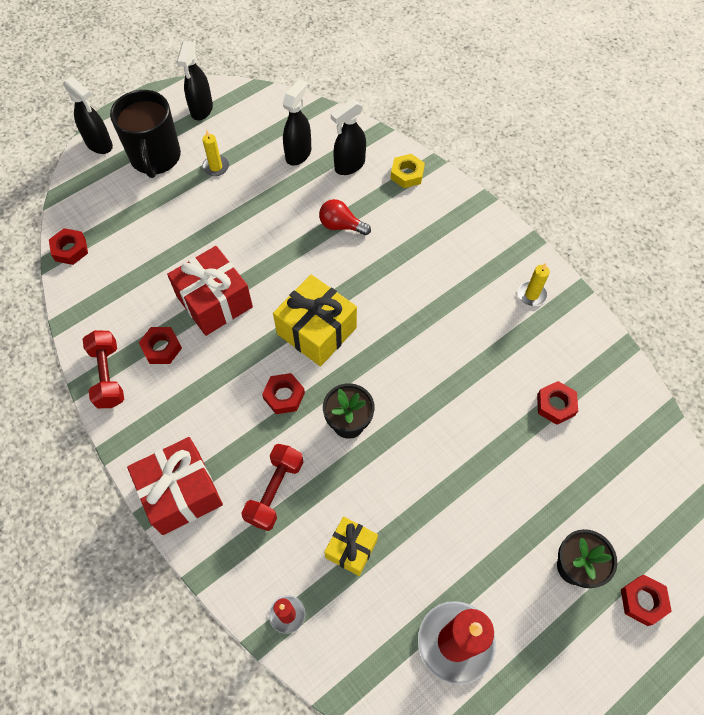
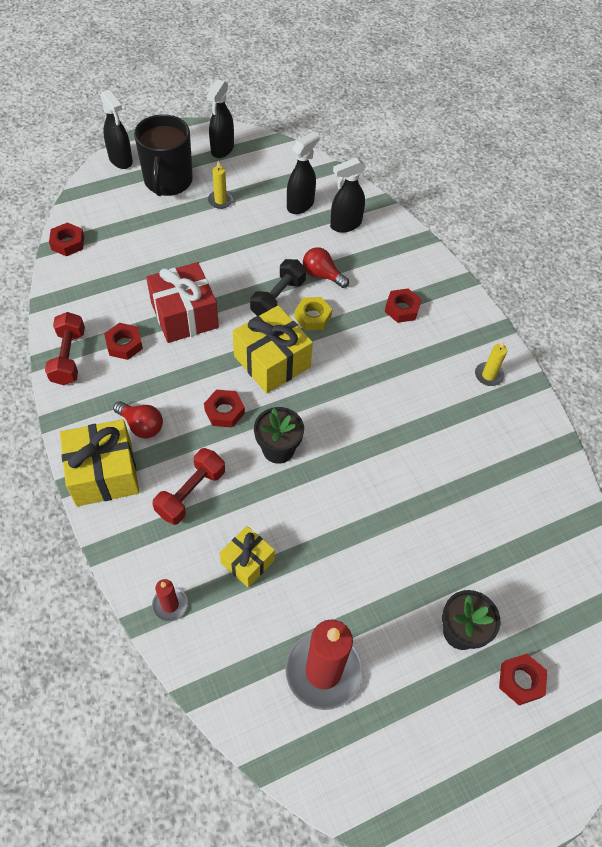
camera: 10 degrees right, 5 degrees down
(181, 493) = (104, 473): red gift -> yellow gift
(204, 432) = (141, 425): none -> red light bulb
(304, 261) = (278, 298): none -> black dumbbell
(407, 174) = (398, 243): yellow nut -> yellow nut (313, 317)
(555, 405) = (484, 480): red nut -> red nut (402, 309)

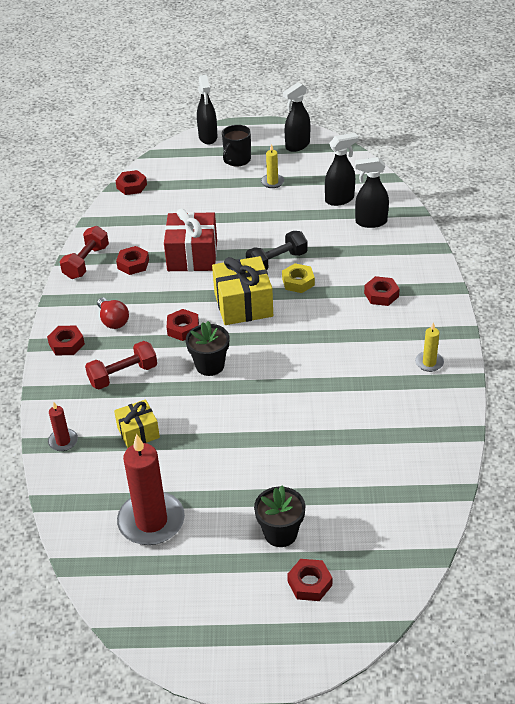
camera: 30 degrees right, 15 degrees down
(104, 473) = (66, 344): yellow gift -> red nut
(168, 181) = (237, 160): black mug -> black mug, size x0.61
(322, 275) = (326, 254): red light bulb -> none

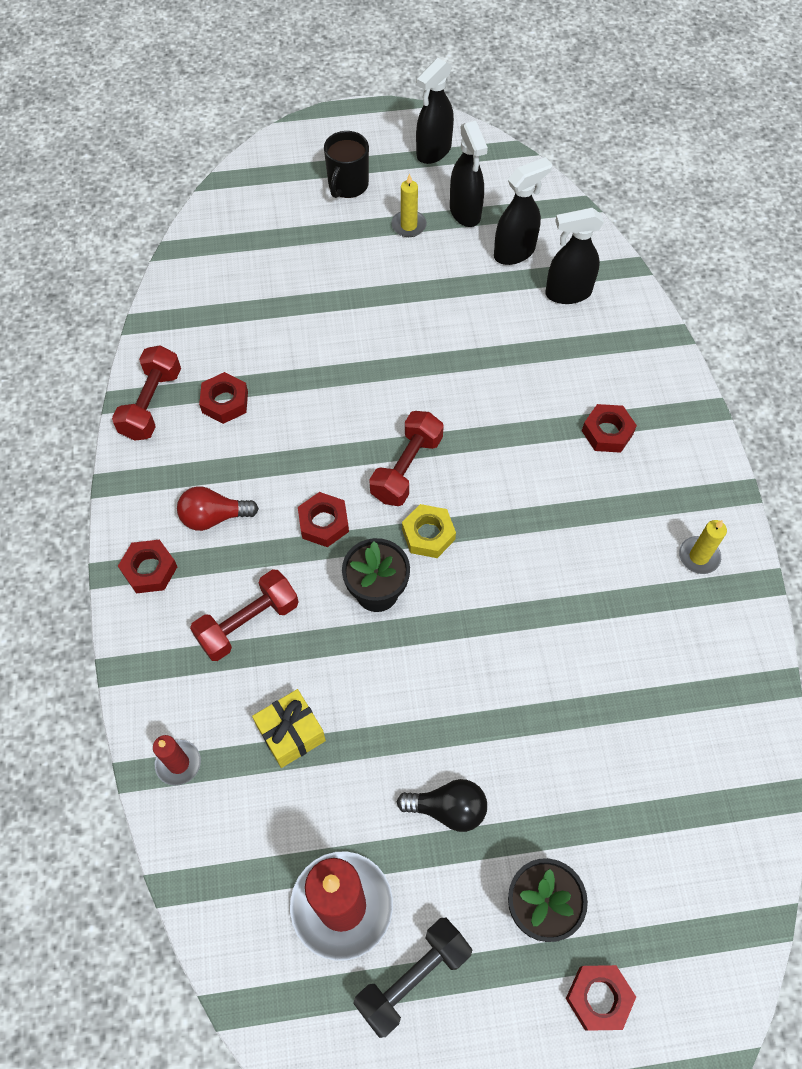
camera: 10 degrees left, 20 degrees up
(113, 321) = (214, 517): red light bulb -> red light bulb turned 120 degrees clockwise
(131, 186) = (195, 247): red nut -> none
(192, 256) = (313, 378): red gift -> none
(208, 137) = (296, 143): black spray bottle -> black spray bottle (465, 212)
(231, 478) = (448, 809): none -> black light bulb
(243, 304) = (406, 468): yellow gift -> red dumbbell
(277, 262) = (442, 380): black dumbbell -> black dumbbell (413, 978)
(298, 282) = (480, 417): yellow nut -> yellow nut (428, 534)

